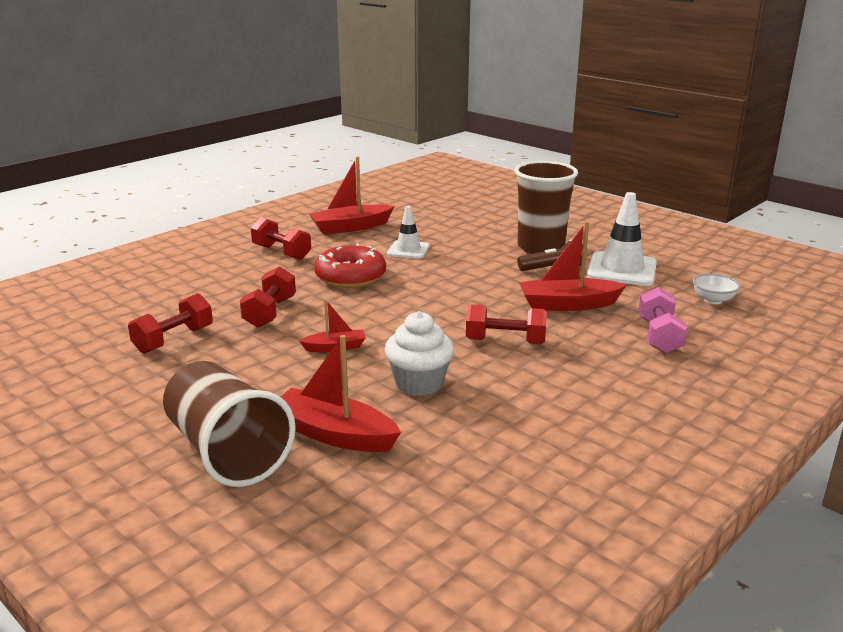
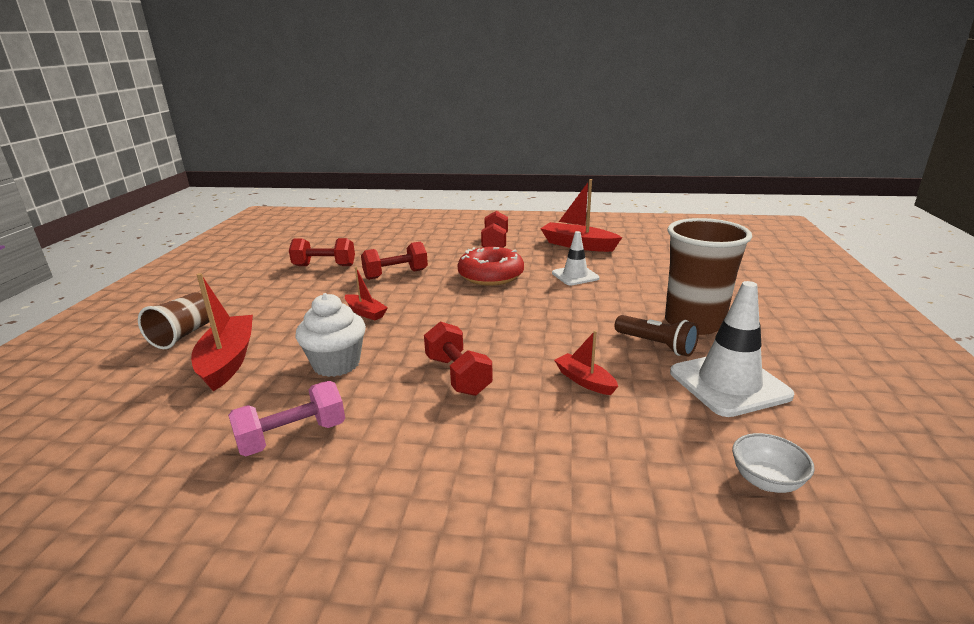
camera: 55 degrees right, 0 degrees up
(227, 452) = (184, 335): brown cup -> brown cup, size x0.60
(568, 304) = (585, 381): red boat -> red boat, size x0.56
(659, 336) = (591, 467): pink dumbbell -> pink dumbbell (292, 437)

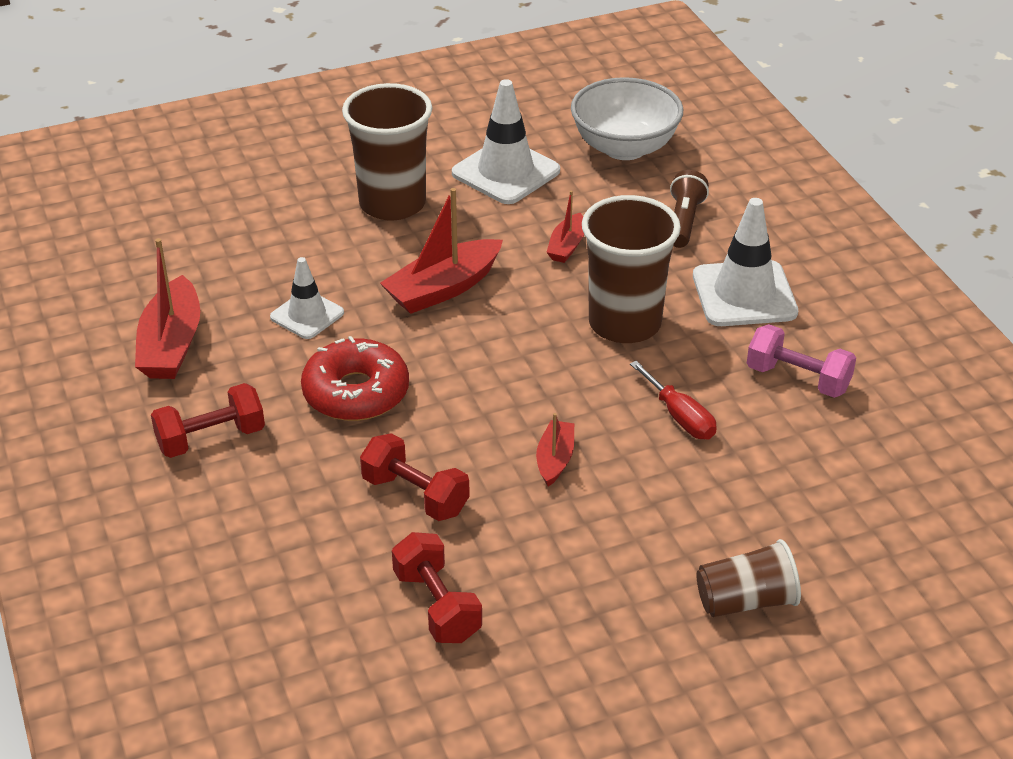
camera: 120 degrees left, 15 degrees up
(228, 361) = (751, 509): red boat -> red boat (443, 288)
(336, 364) = (680, 417): white cupcake -> red screwdriver
(428, 456) = (744, 294): none -> white traffic cone
(457, 375) = (624, 323): red dumbbell -> brown cup
(656, 345) = (463, 219): brown flashlight -> brown flashlight (684, 221)
(766, 481) = (624, 147): white bowl -> white bowl, size x2.09

